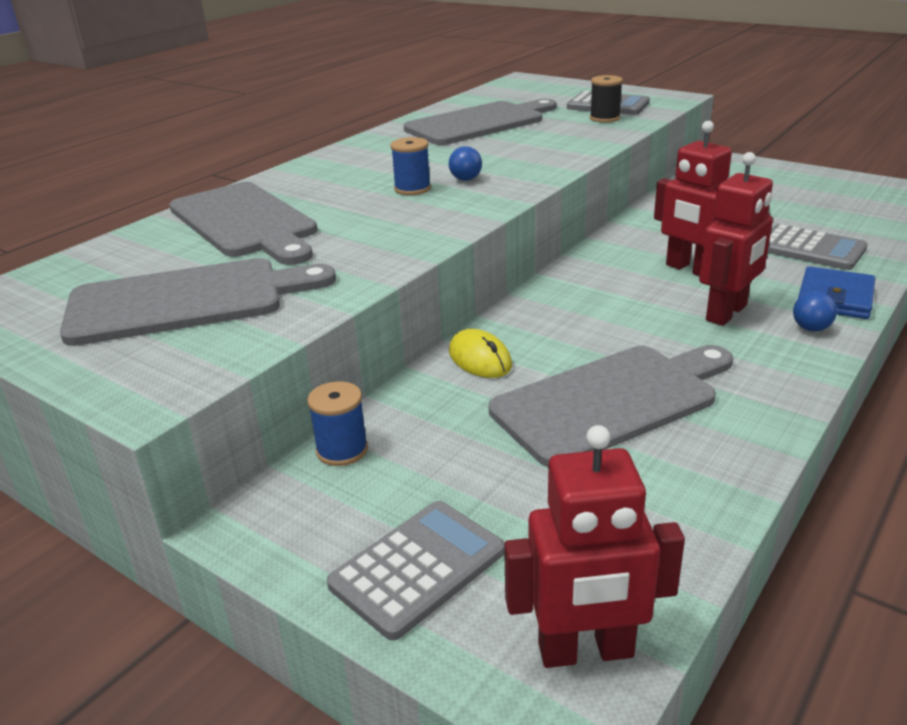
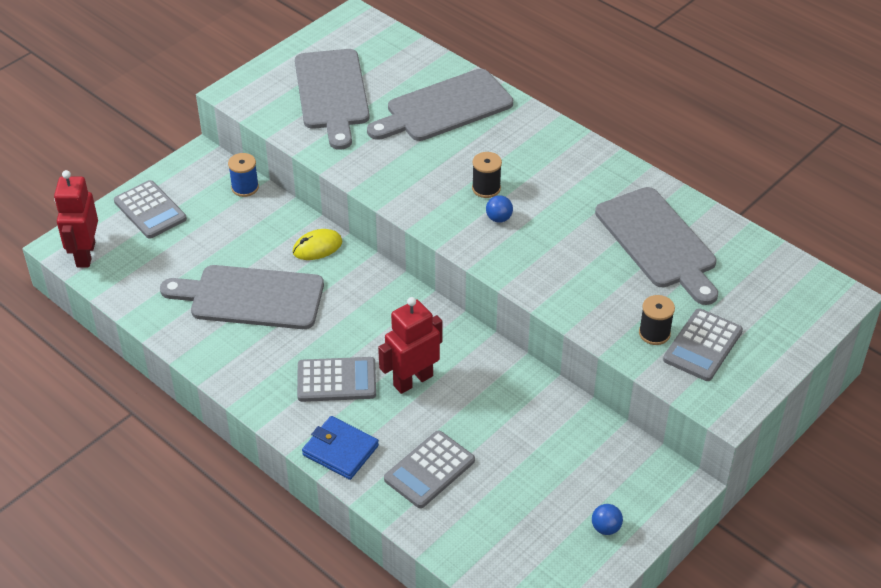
camera: 95 degrees right, 15 degrees up
(412, 189) = (486, 188): blue spool -> black spool
(611, 401) = (251, 297): grey cutting board -> grey cutting board turned 120 degrees clockwise
(727, 313) = (336, 380): red robot -> grey calculator
(811, 328) = (301, 418): blue ball -> blue ball (606, 528)

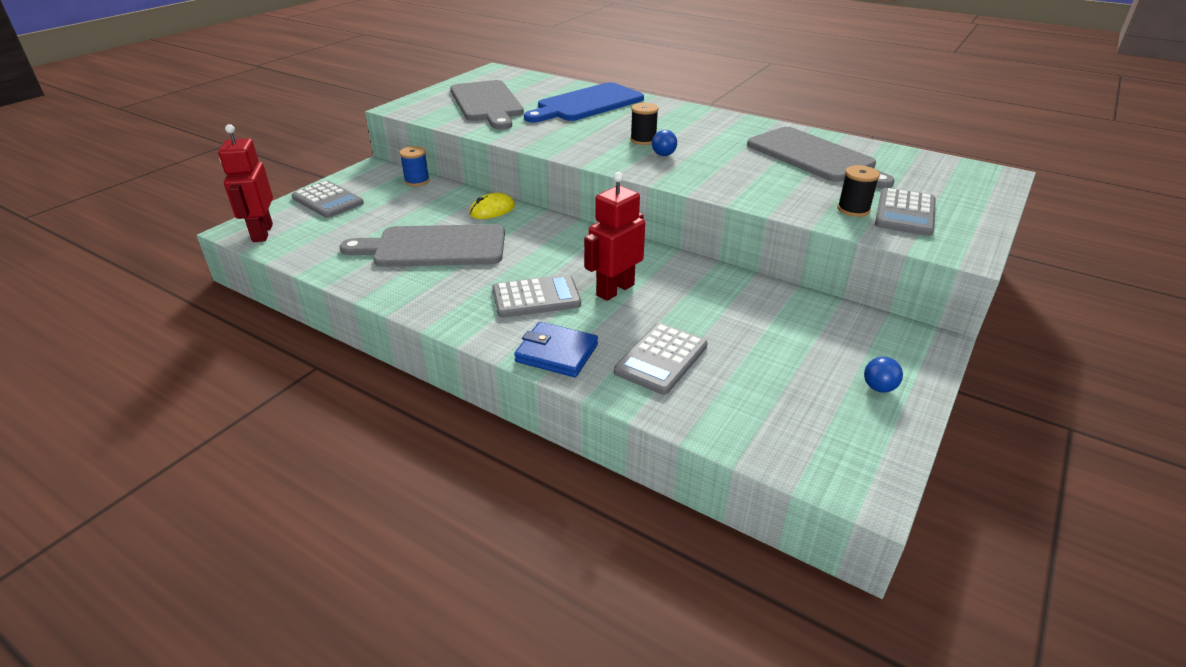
camera: 10 degrees left, 10 degrees down
(444, 108) = (586, 104): grey cutting board -> blue cutting board

